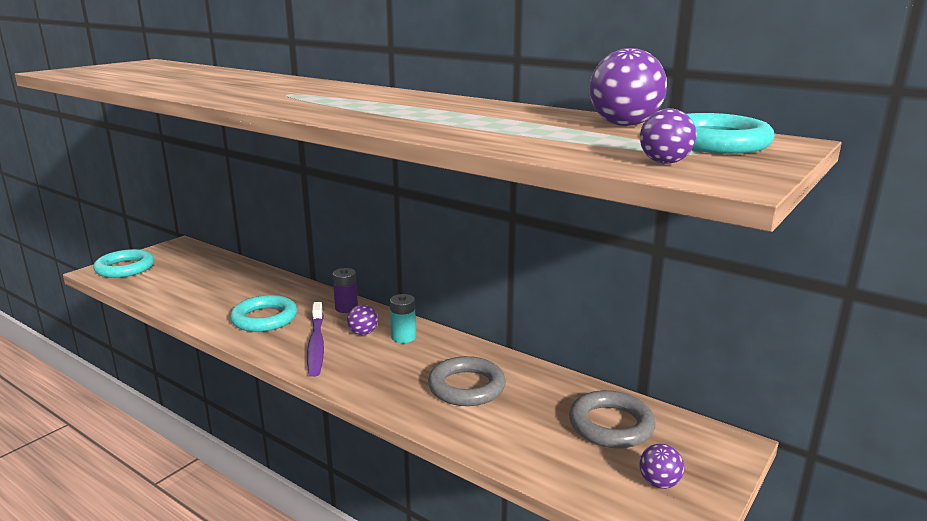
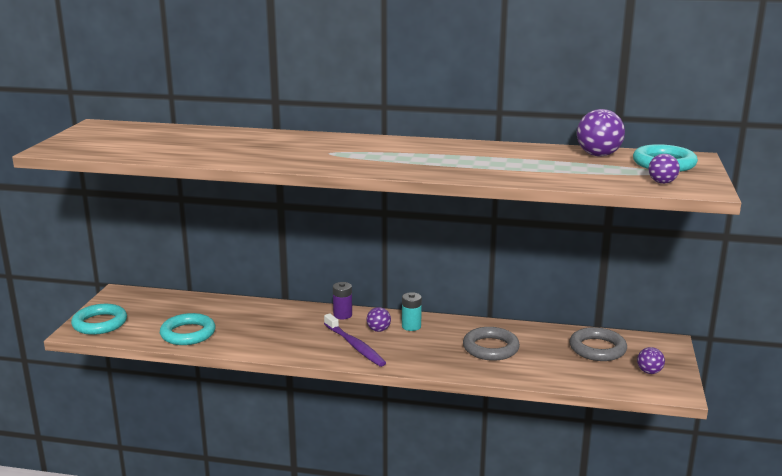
camera: 25 degrees left, 0 degrees up
(264, 318) = (288, 336): turquoise ring -> turquoise ring (188, 333)

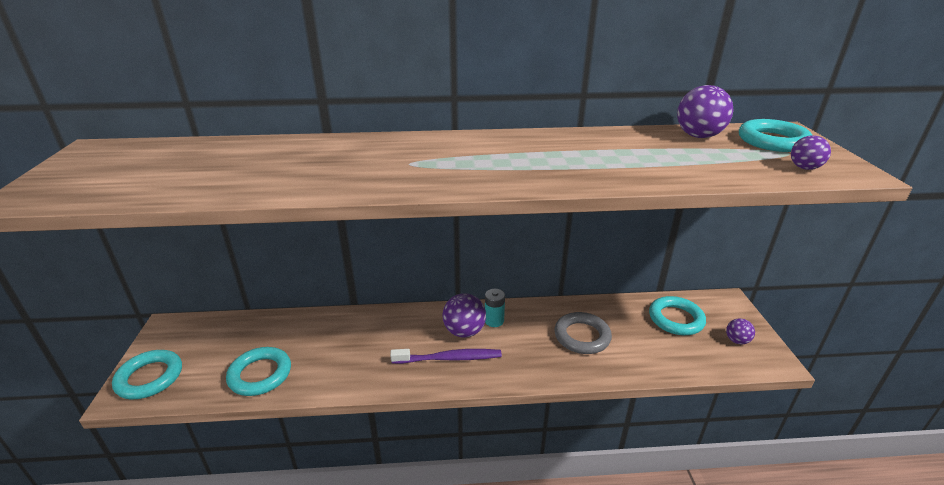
camera: 15 degrees left, 10 degrees up
(342, 315) = (420, 317): purple battery -> none
(354, 345) = (449, 358): purple toothbrush -> purple toothbrush turned 45 degrees counterclockwise
(378, 330) = (464, 331): purple ball -> purple ball, size x1.72
(597, 349) = (676, 319): grey ring -> turquoise ring

